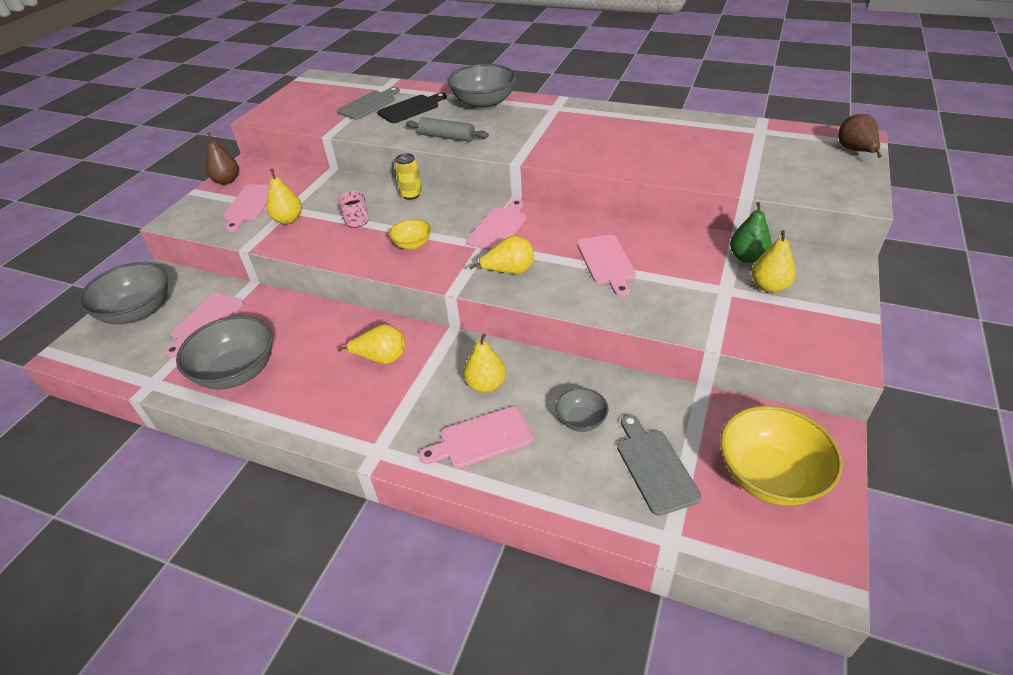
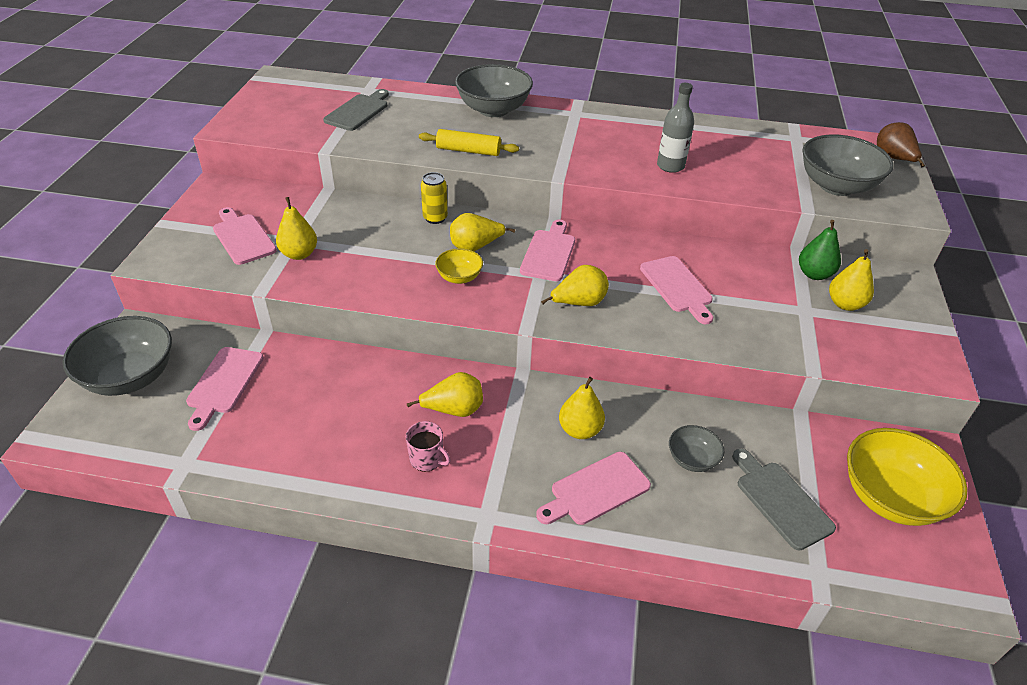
camera: 15 degrees left, 0 degrees up
(227, 180) = (200, 207): brown pear -> none
(237, 372) = (288, 441): grey bowl -> grey bowl (836, 186)
(249, 205) = (242, 237): pink cutting board -> pink cutting board turned 150 degrees clockwise
(357, 221) = (384, 252): pink mug -> pink mug (427, 459)
(411, 108) = (411, 116): black cutting board -> none
(436, 220) = (475, 247): none -> yellow pear
(447, 137) = (468, 151): grey rolling pin -> yellow rolling pin
(625, 153) = (670, 166): none -> grey bottle

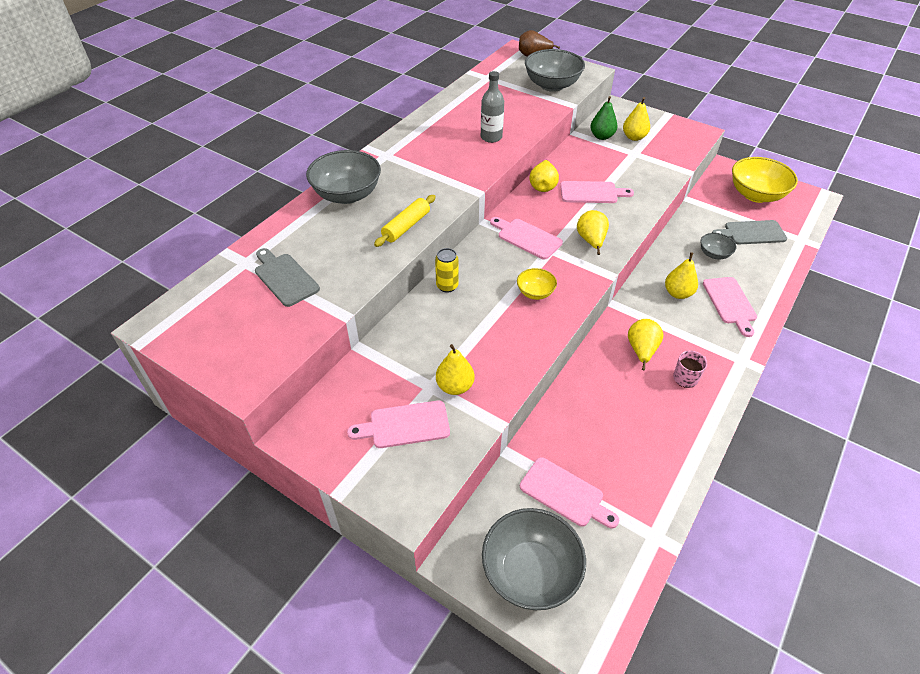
camera: 65 degrees left, 5 degrees up
(475, 247) = (500, 273): yellow pear -> yellow pear (543, 186)

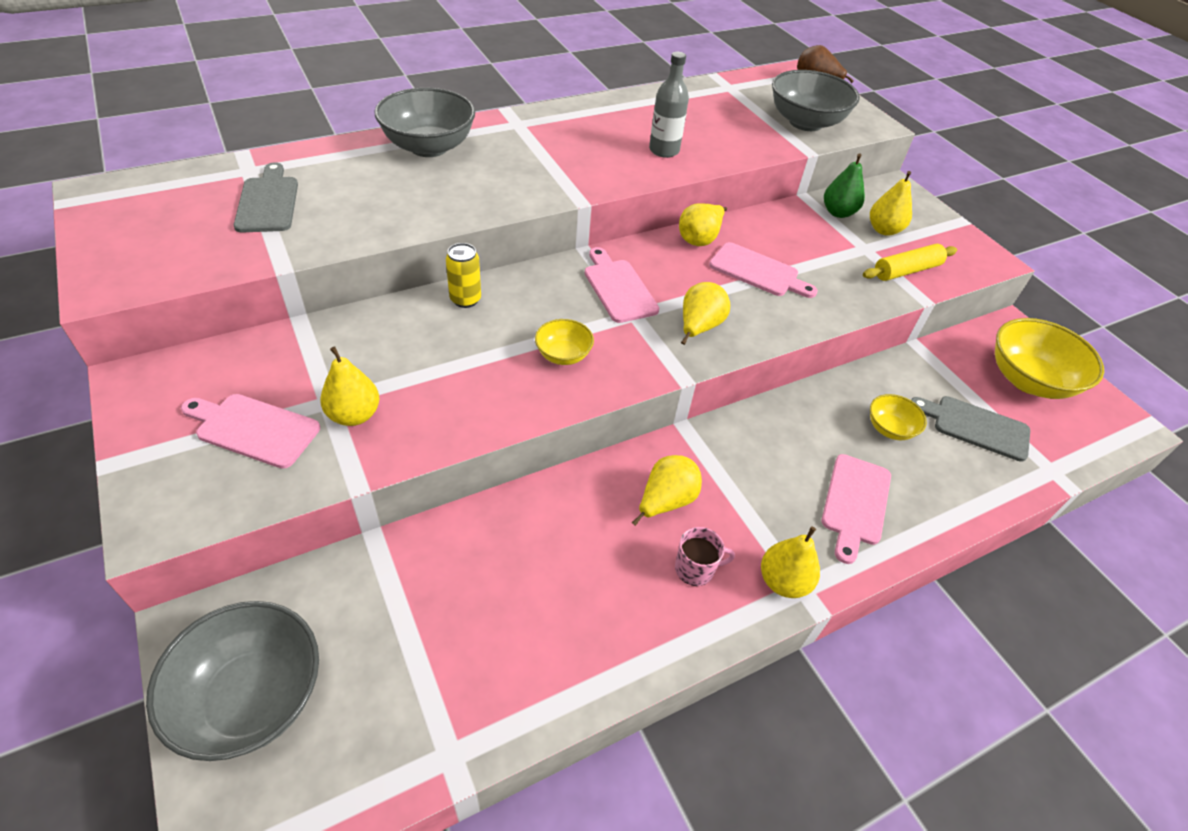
camera: 25 degrees right, 0 degrees up
(406, 226) = (456, 205): yellow rolling pin -> yellow rolling pin (906, 271)
(565, 493) = (390, 626): pink cutting board -> none
(678, 293) = (787, 454): yellow pear -> yellow pear (783, 581)
(714, 254) = (889, 429): grey bowl -> yellow bowl

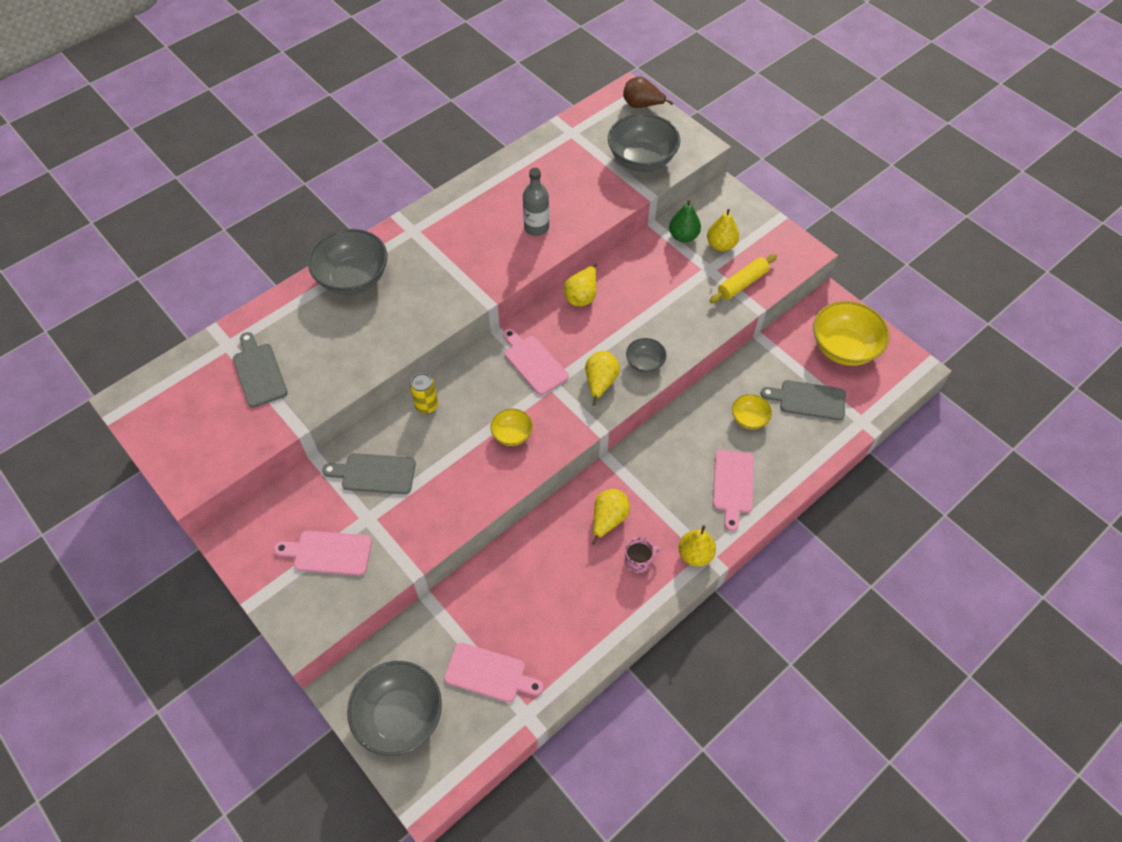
camera: 10 degrees left, 10 degrees up
(354, 415) = (389, 523): yellow pear -> none
(364, 354) = (374, 474): none -> grey cutting board
(758, 271) = (632, 316): pink cutting board -> pink cutting board (489, 673)
(763, 321) = (645, 363): none -> grey bowl

